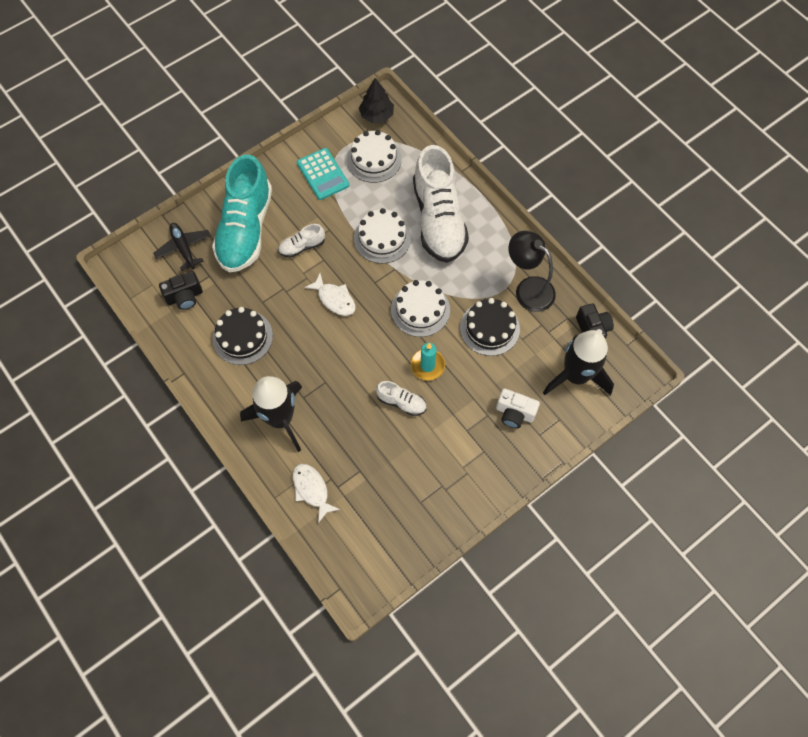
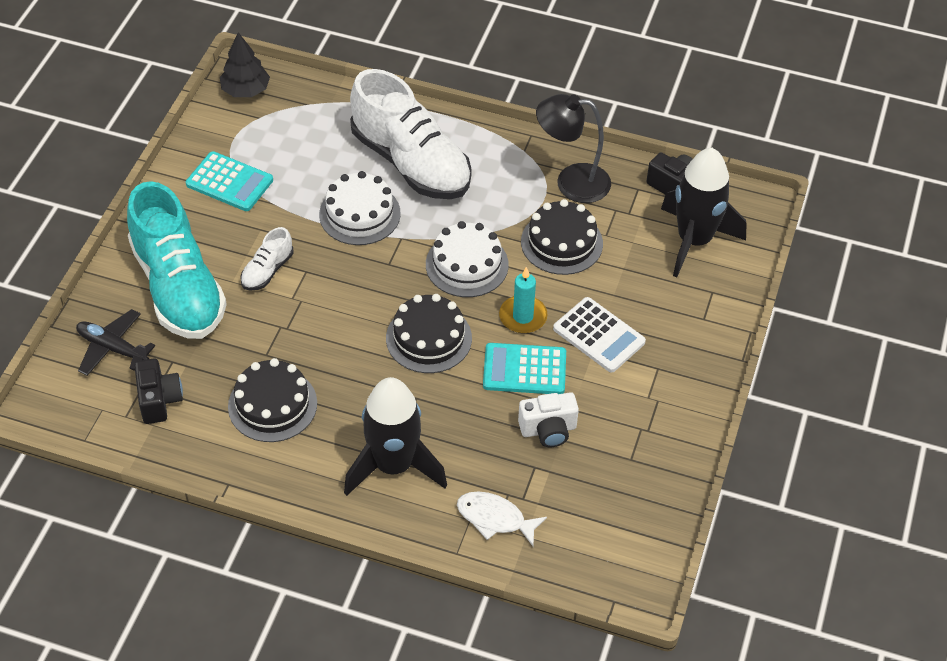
camera: 35 degrees left, 15 degrees down
(185, 297) = (159, 400): black camera -> black camera turned 45 degrees counterclockwise
(334, 299) = (355, 305): white fish -> none
(361, 346) = (428, 338): none -> black cake
(374, 159) = (281, 137): white cake -> none
(401, 402) = (524, 370): white shoe -> turquoise calculator
(464, 406) = (599, 335): none -> white calculator
(514, 413) = (660, 312): white camera -> white camera (548, 430)

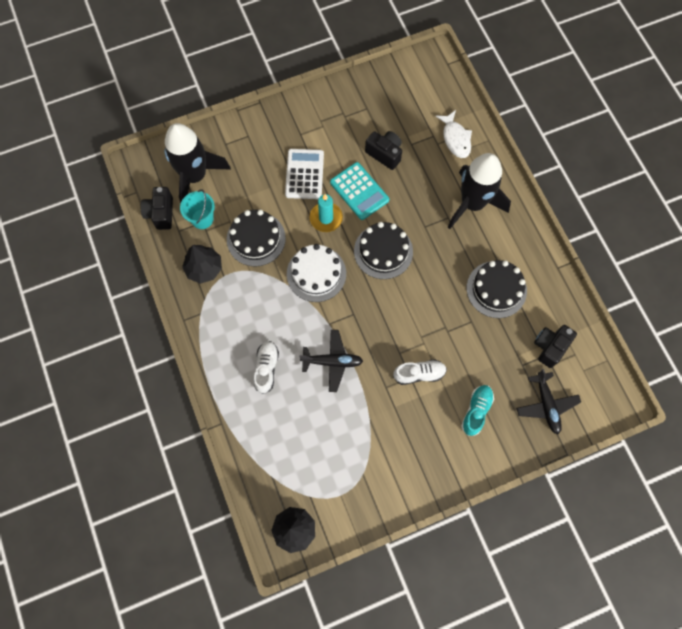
camera: 130 degrees left, 20 degrees up
(178, 287) = (476, 411): turquoise shoe -> turquoise shoe, size x0.43
(229, 182) = (377, 460): turquoise calculator -> none
(359, 214) = (332, 362): white cake -> black plane
(411, 163) = (266, 368): white shoe -> white shoe, size x0.43
(548, 430) = (385, 154): white camera -> black camera
(571, 182) = (204, 268): black lamp -> black tree
(632, 215) = (202, 219): none -> turquoise bucket

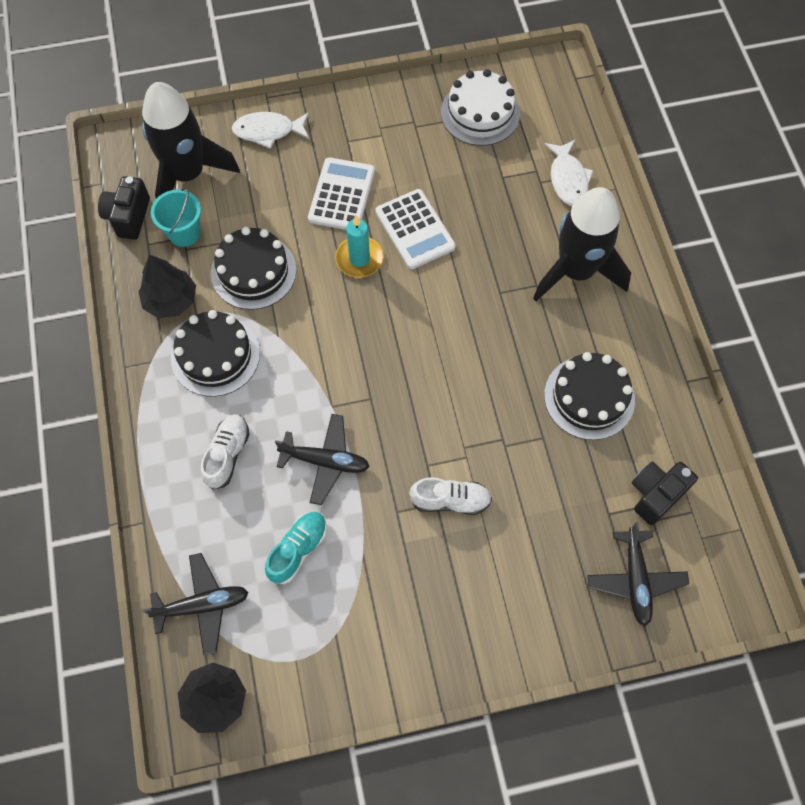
camera: 10 degrees right, 5 degrees down
(243, 135) = (268, 131): none -> white fish
(272, 471) = (202, 605): none -> black plane
(316, 273) = (329, 333): white cake -> white cake (480, 113)
(359, 191) = (415, 229): turquoise calculator -> white calculator
(383, 251) = (432, 317): black cake -> black cake (215, 355)
(385, 154) = (462, 184): black camera -> none
(476, 411) = (526, 570): turquoise shoe -> turquoise shoe (298, 549)

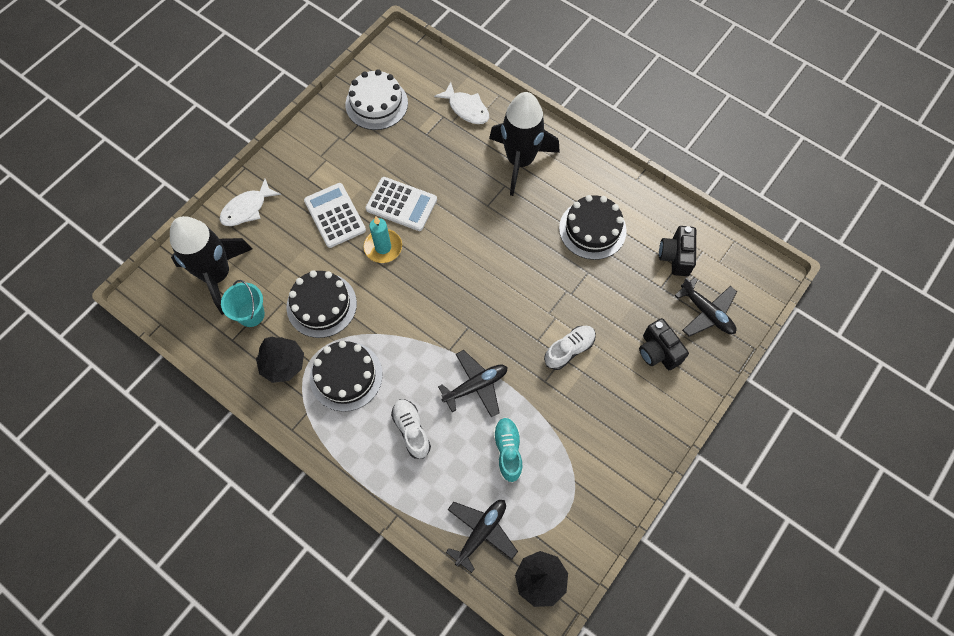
camera: 40 degrees left, 0 degrees up
(128, 217) = (201, 332): black camera -> black camera (658, 351)

